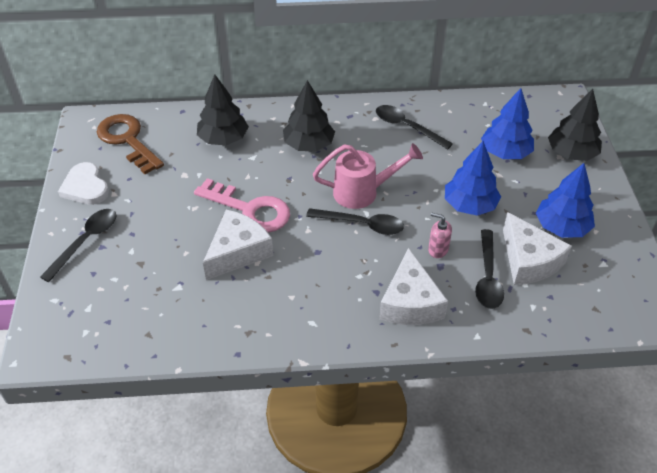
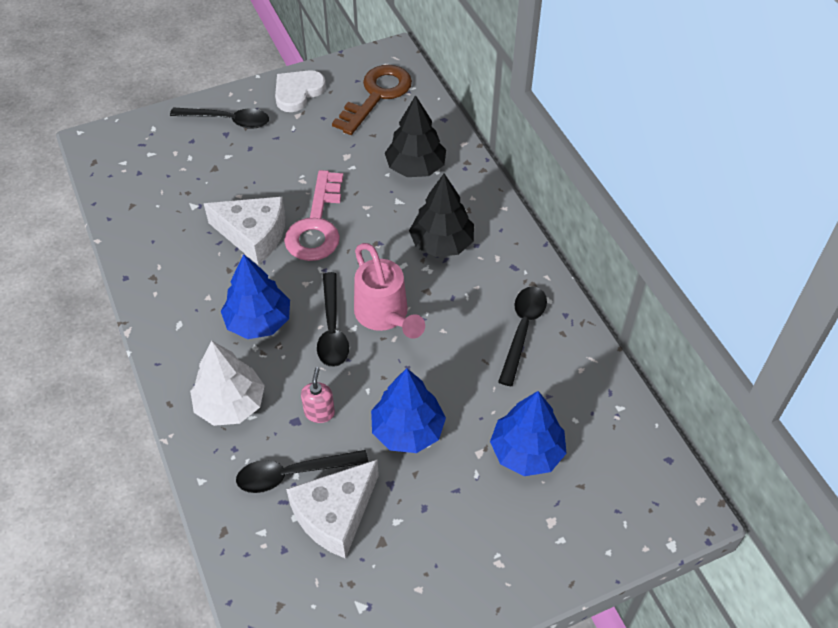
camera: 70 degrees right, 5 degrees up
(410, 302) = (230, 404): white cheese -> white tree
(561, 227) = (409, 544): blue tree -> blue tree (258, 321)
(571, 153) = (565, 536): black tree -> none

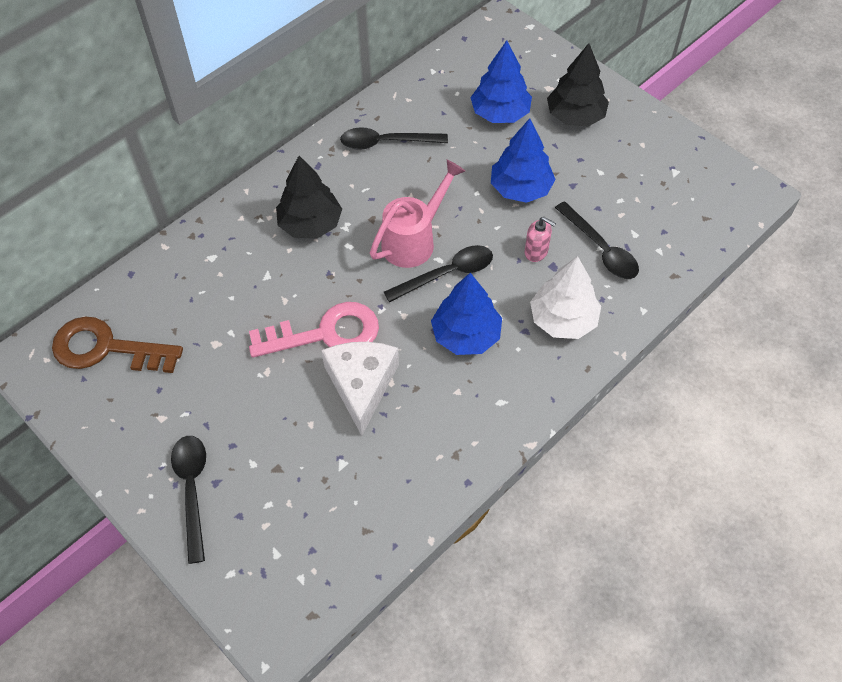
camera: 110 degrees left, 5 degrees up
(298, 92) = (120, 433): white heart -> none
(319, 412) = (536, 252): pink soap dispenser -> pink soap dispenser turned 135 degrees counterclockwise
(335, 514) = (618, 210): white cheese -> none
(415, 167) = (214, 276): black tree -> black tree (575, 116)

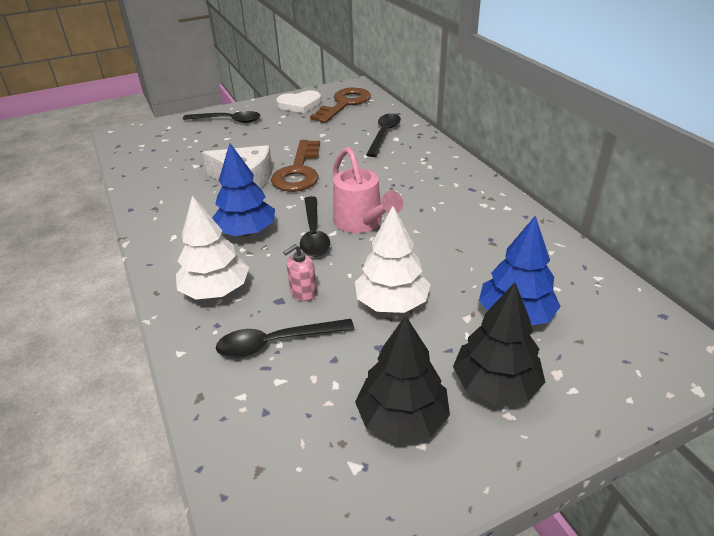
camera: 110 degrees right, 20 degrees down
(115, 410) = (299, 104): none -> white heart
(310, 224) = (406, 177): black tree -> black tree (402, 418)
(325, 333) = (299, 171): pink key -> brown key
(386, 142) = (489, 227): black spoon -> black spoon (384, 134)
(520, 188) = (391, 303): blue tree -> white tree

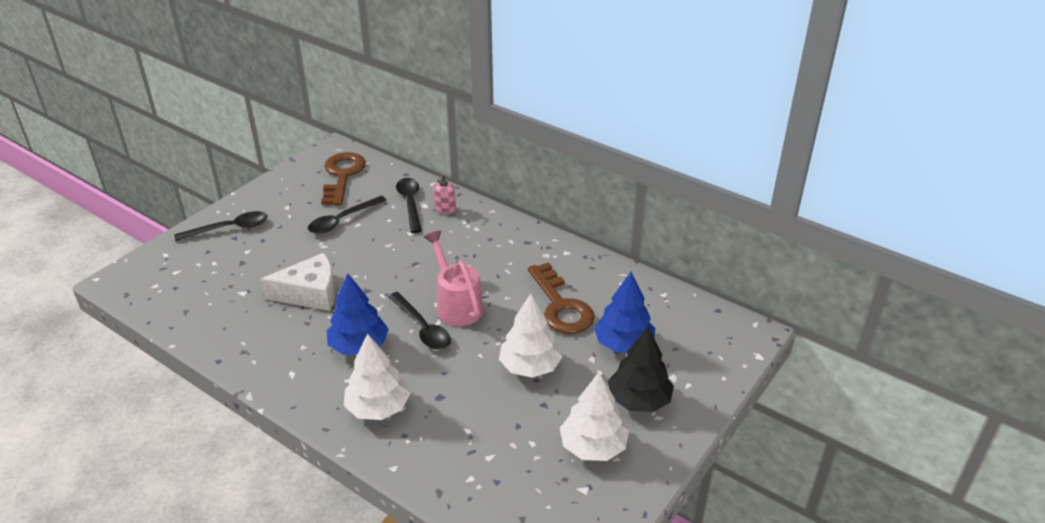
camera: 30 degrees left, 0 degrees up
(276, 343) = (465, 430): black spoon -> black spoon (342, 220)
(299, 104) = (294, 188): white heart -> none
(299, 171) = (358, 269): brown key -> brown key (561, 306)
(303, 293) = (454, 383): pink soap dispenser -> pink soap dispenser (445, 210)
(361, 223) = (456, 305): pink watering can -> pink watering can turned 150 degrees counterclockwise
(402, 418) = (593, 446): black tree -> white tree

